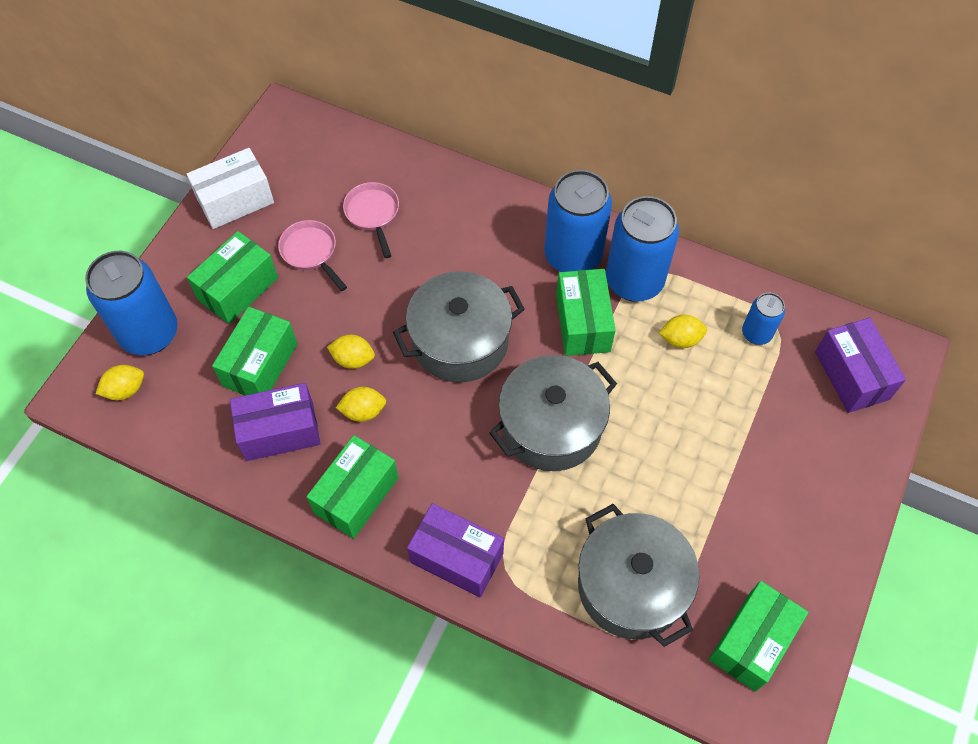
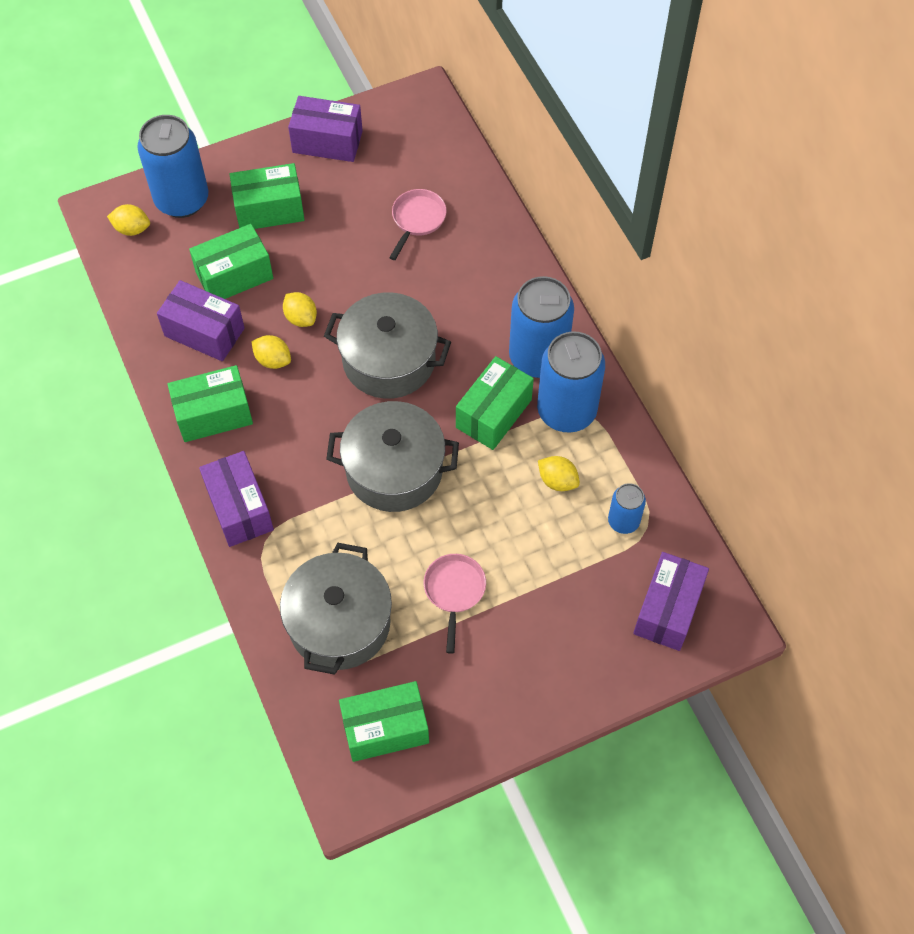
camera: 40 degrees right, 0 degrees up
(235, 201) = (327, 142): white box -> purple box
(311, 252) = (345, 218): pink pan -> pink pan (454, 591)

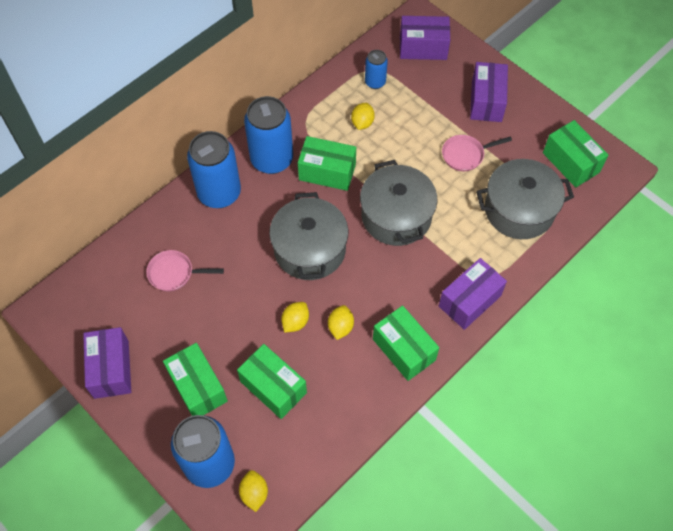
camera: 110 degrees left, 0 degrees up
(204, 332) = (335, 387): purple box -> purple box (486, 101)
(566, 411) = (308, 132): blue can -> blue can (219, 193)

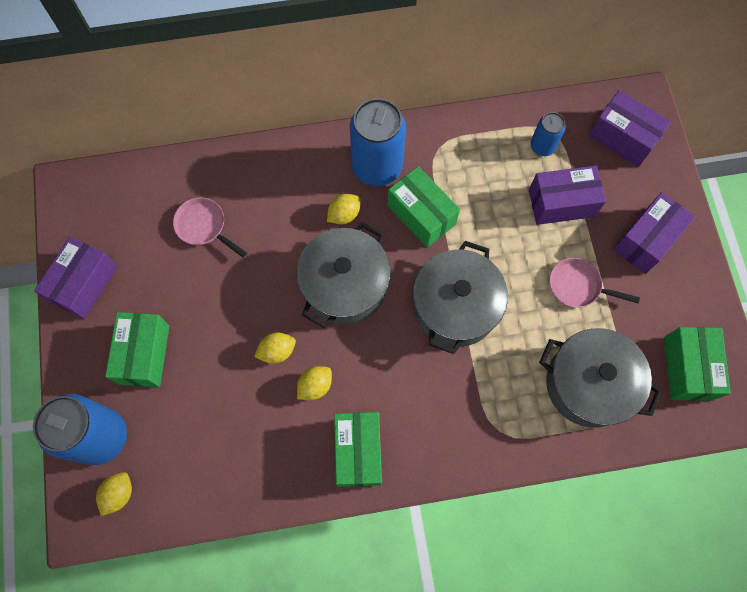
camera: 35 degrees right, 10 degrees up
(219, 193) = (302, 171): blue can -> none
(273, 387) = (210, 402): green box -> none
(362, 123) = (496, 183): yellow lemon -> yellow lemon (344, 214)
(469, 301) = (462, 447): purple box -> purple box (561, 203)

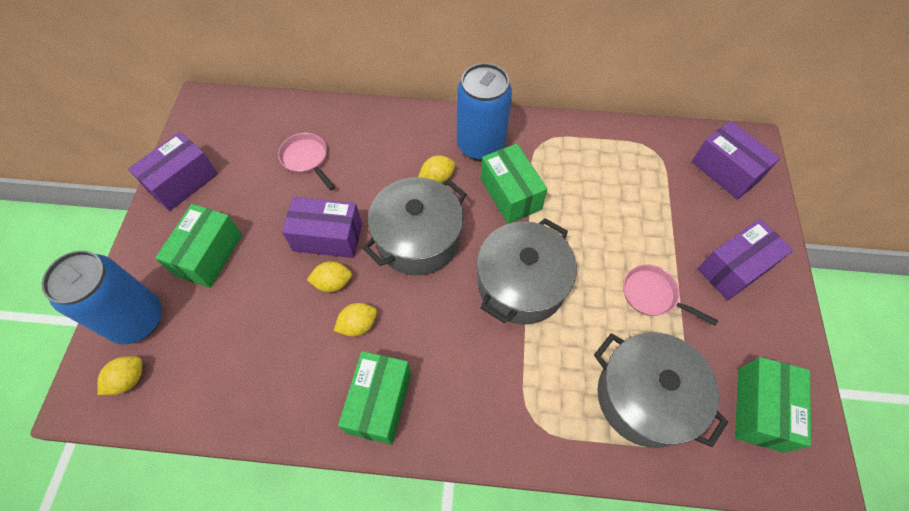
camera: 15 degrees right, 10 degrees down
(542, 146) = (643, 161): blue can -> none
(561, 203) = (651, 214): purple box -> purple box (327, 237)

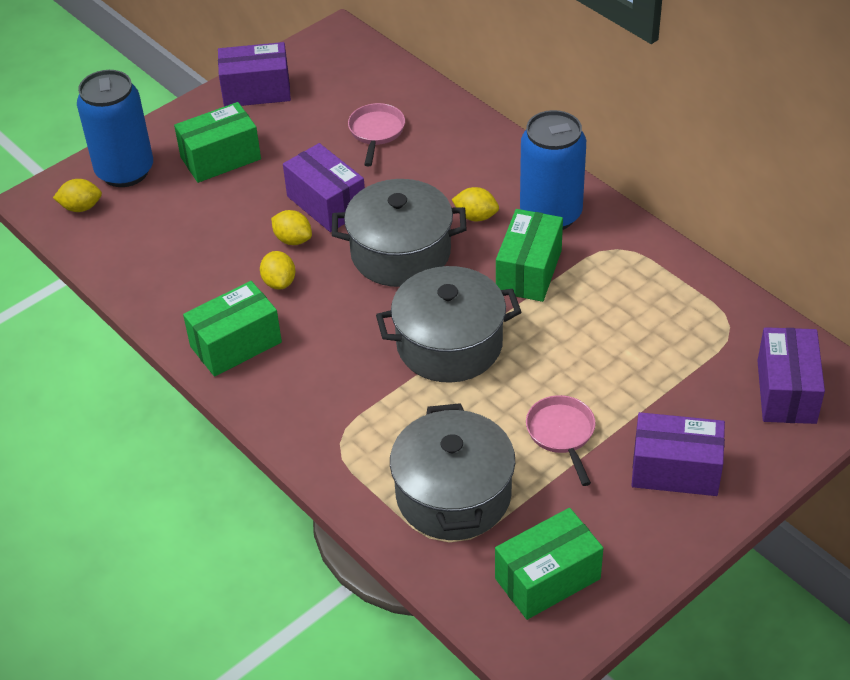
camera: 45 degrees right, 15 degrees down
(358, 325) = (279, 282): yellow lemon -> yellow lemon turned 60 degrees clockwise

